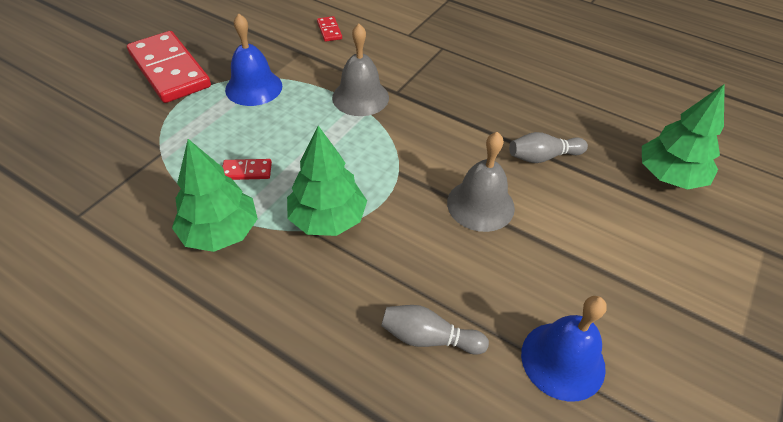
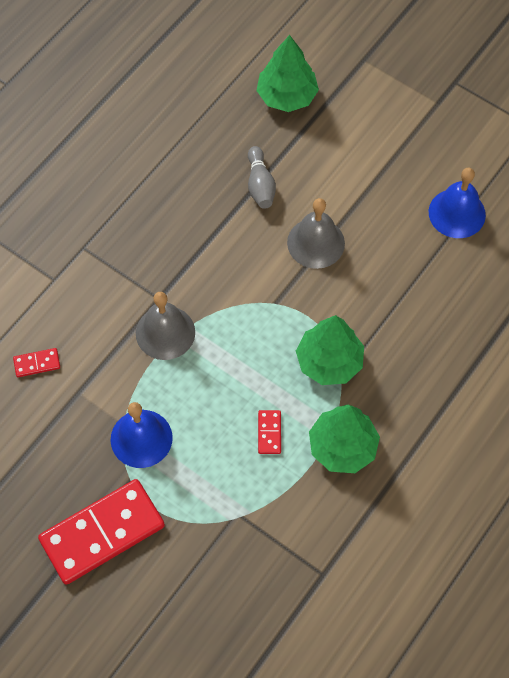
camera: 85 degrees left, 15 degrees up
(429, 338) = (441, 293): grey bowling pin -> none

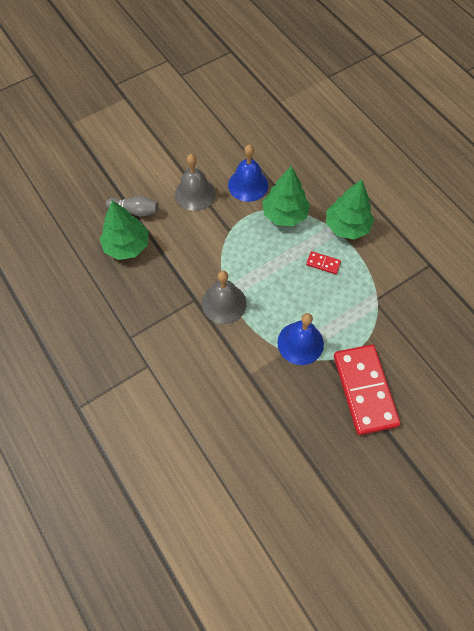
camera: 70 degrees left, 0 degrees up
(37, 363) = (214, 397): red domino -> none
(287, 96) = (73, 173): green tree -> green tree (126, 246)
(457, 213) = (209, 115): blue bell -> blue bell (248, 185)

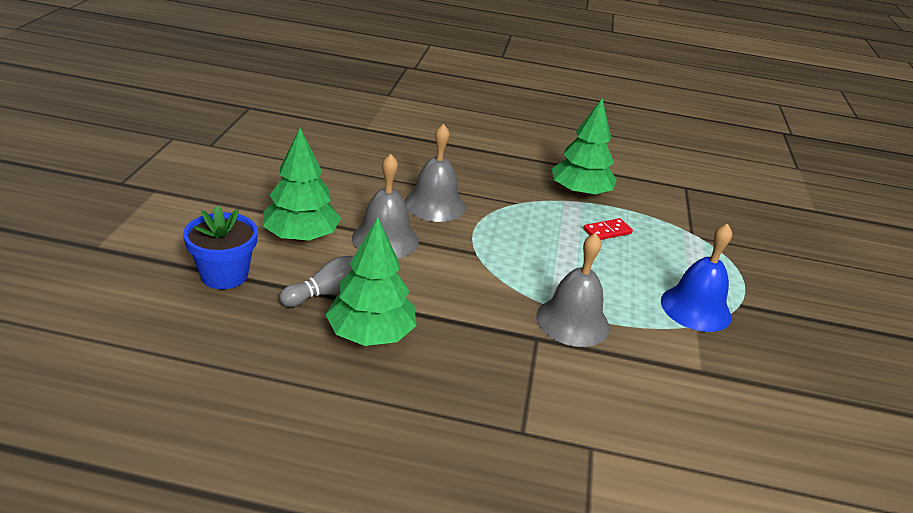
camera: 50 degrees left, 30 degrees down
(103, 172) = (224, 275): none -> blue flower pot
(248, 185) = (434, 205): blue bell -> grey bell
(284, 214) = (510, 211): green tree -> green tree (301, 237)
(365, 390) = (803, 309): red domino -> none

